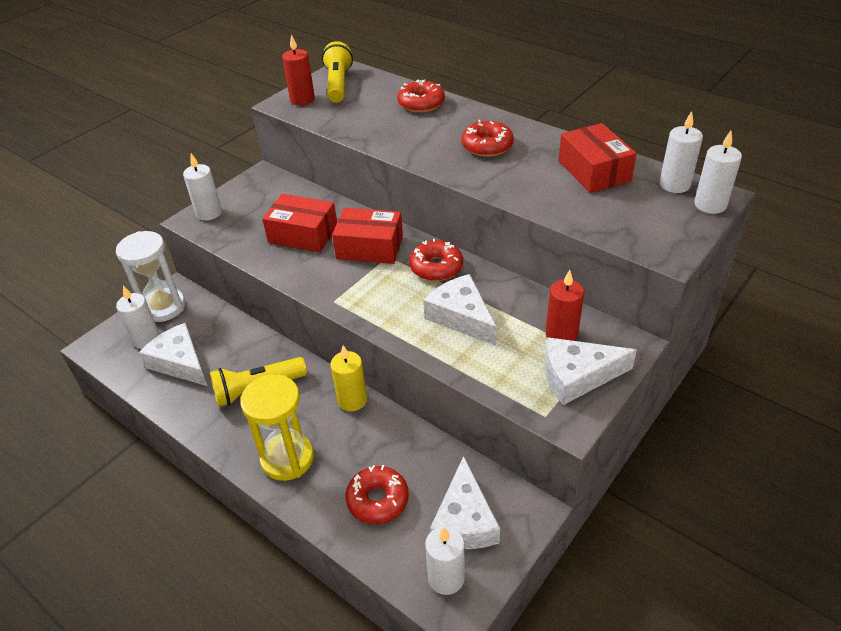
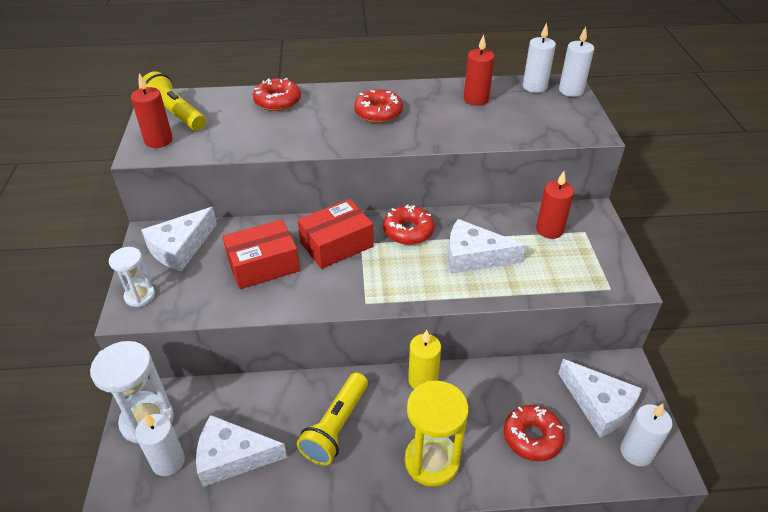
camera: 45 degrees left, 0 degrees up
(209, 213) = (140, 296): white candle -> white hourglass
(578, 376) = (593, 251): white cheese -> white cheese (180, 248)
(594, 171) = (476, 99): red box -> red candle

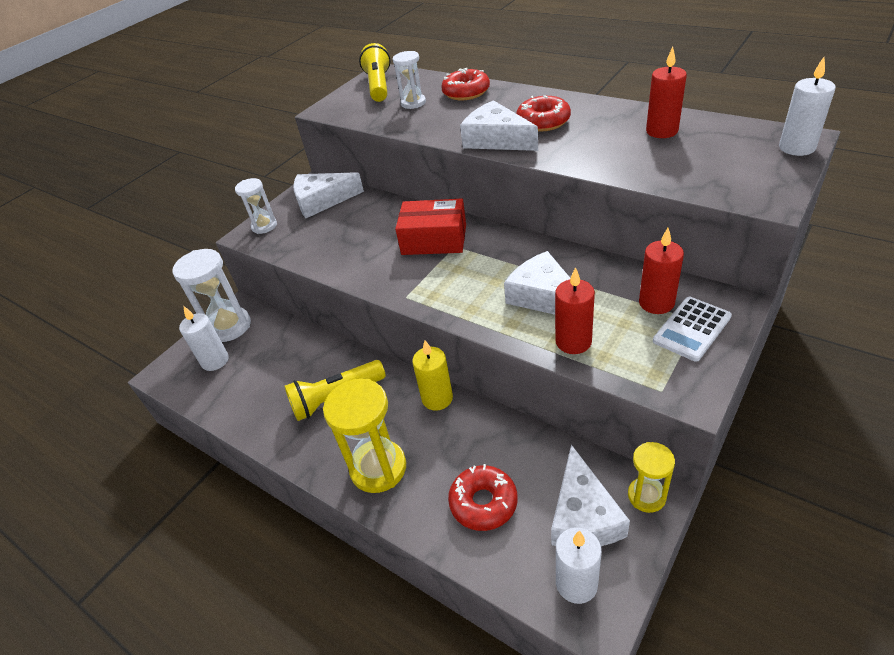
camera: 45 degrees right, 0 degrees up
(158, 140) = (345, 103): red candle -> red candle (573, 342)
(232, 457) = (252, 380): white cheese -> white cheese (496, 139)
(236, 123) = (413, 103): none -> white hourglass
(263, 265) = (363, 235): red box -> none
(408, 231) = (507, 251): red donut -> none
(534, 87) = (751, 133): white candle -> none
(587, 239) = (691, 329): none -> white calculator
(621, 370) = (646, 496): none -> yellow hourglass

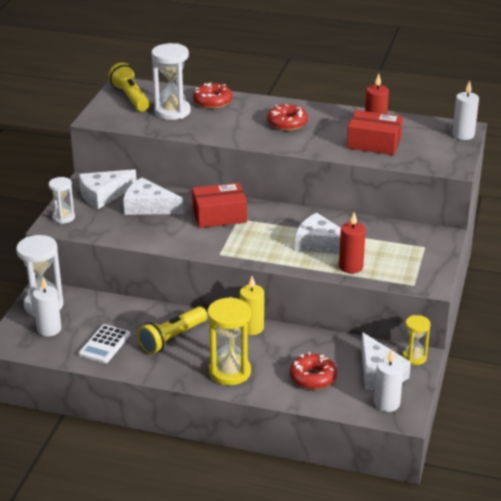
camera: 25 degrees left, 10 degrees down
(413, 103) = (172, 111): white hourglass -> white hourglass, size x1.71
(496, 139) = (258, 138): white cheese -> white cheese (148, 206)
(652, 154) = (374, 143): none -> red box
(656, 303) = (396, 240): red candle -> none
(691, 329) = (422, 252): white calculator -> white calculator (104, 344)

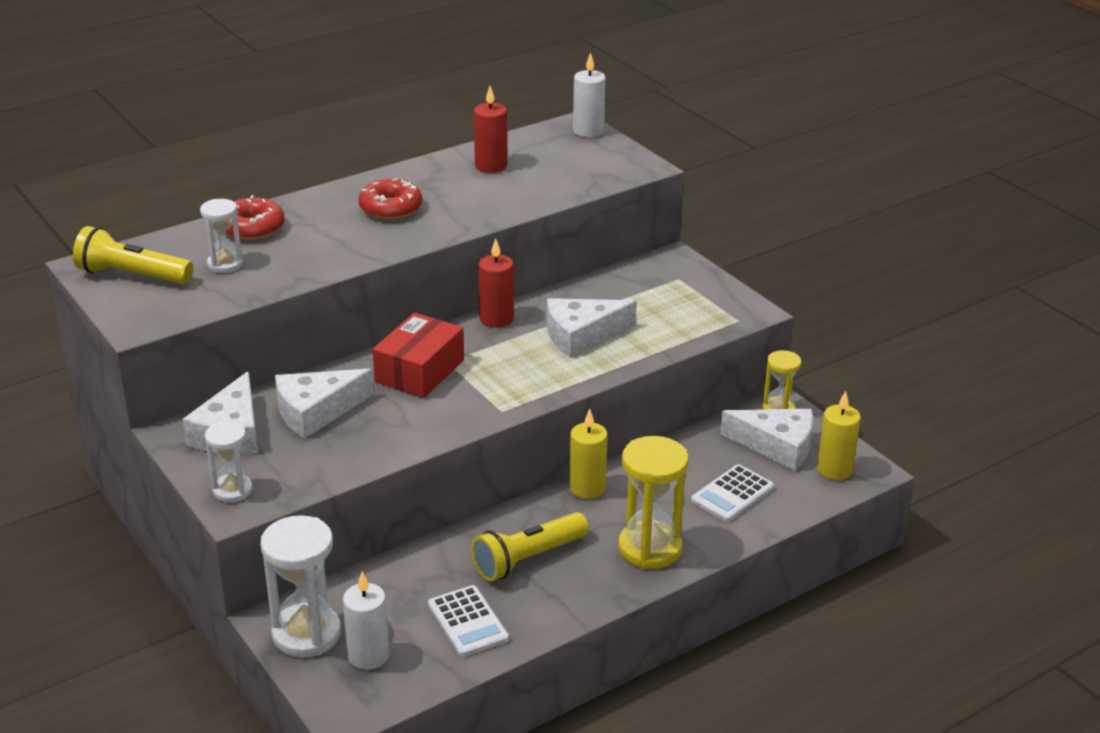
camera: 50 degrees left, 0 degrees up
(172, 111) = (225, 264): white hourglass -> white hourglass, size x0.59
(172, 338) = (528, 559): yellow flashlight -> yellow flashlight turned 60 degrees clockwise
(313, 377) = (732, 494): red donut -> white calculator
(351, 267) = (653, 340): red candle -> red candle (496, 319)
(374, 143) = (523, 182): red box -> none
(387, 403) = (834, 469): white candle -> yellow candle

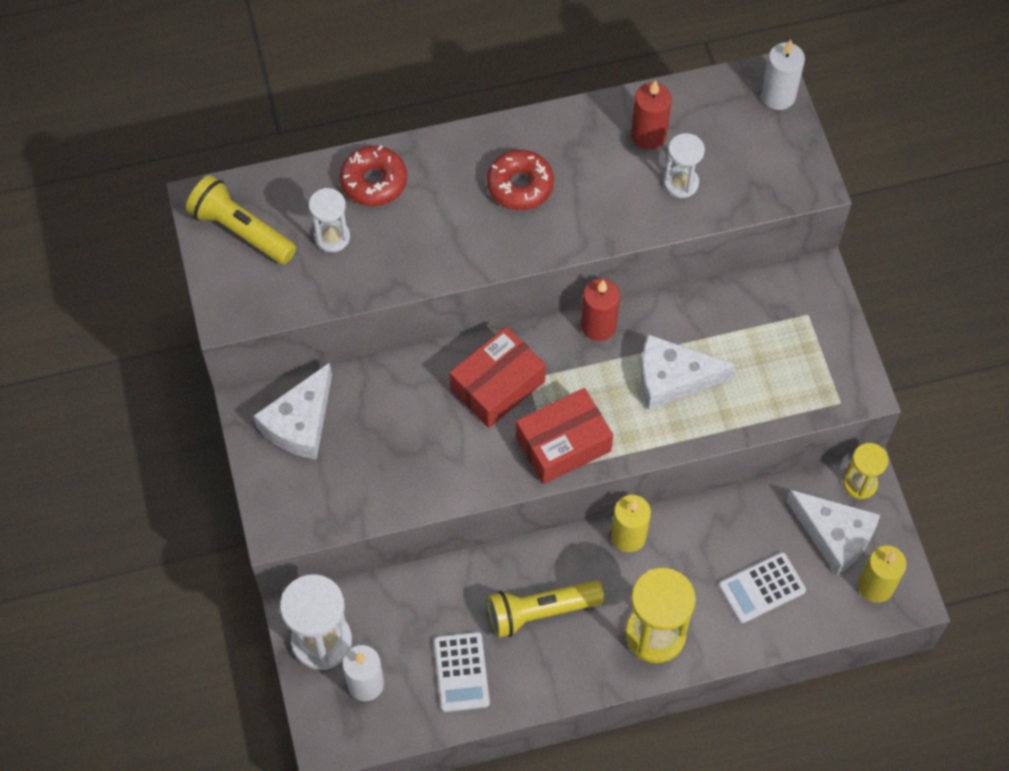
camera: 20 degrees right, 30 degrees up
(232, 490) = (281, 504): white hourglass -> white hourglass (681, 183)
(316, 411) = (384, 416): white cheese -> none
(501, 394) = (563, 444): none -> red box

